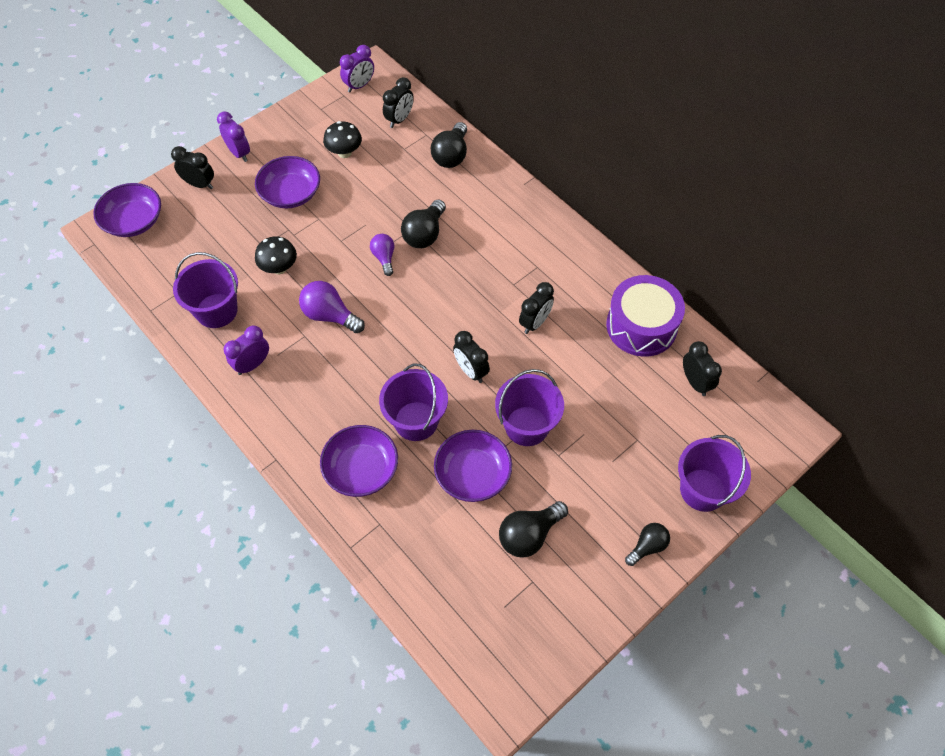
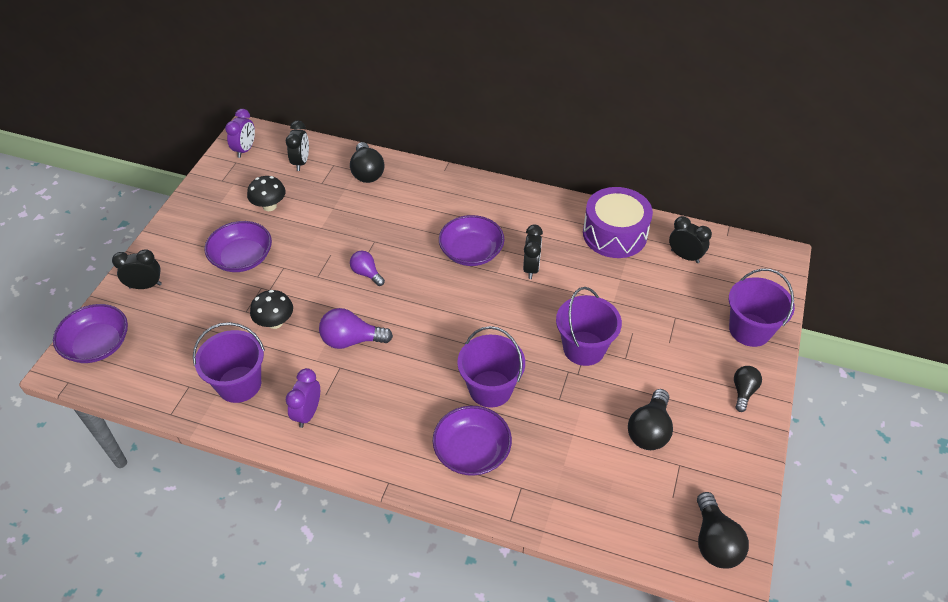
camera: 30 degrees left, 10 degrees down
(239, 153) = (167, 245): purple clock -> none
(424, 234) = (389, 240): black light bulb -> black light bulb (714, 542)
(471, 371) = (507, 328): black clock -> none
(473, 474) = (569, 406): purple bowl -> purple bowl (471, 252)

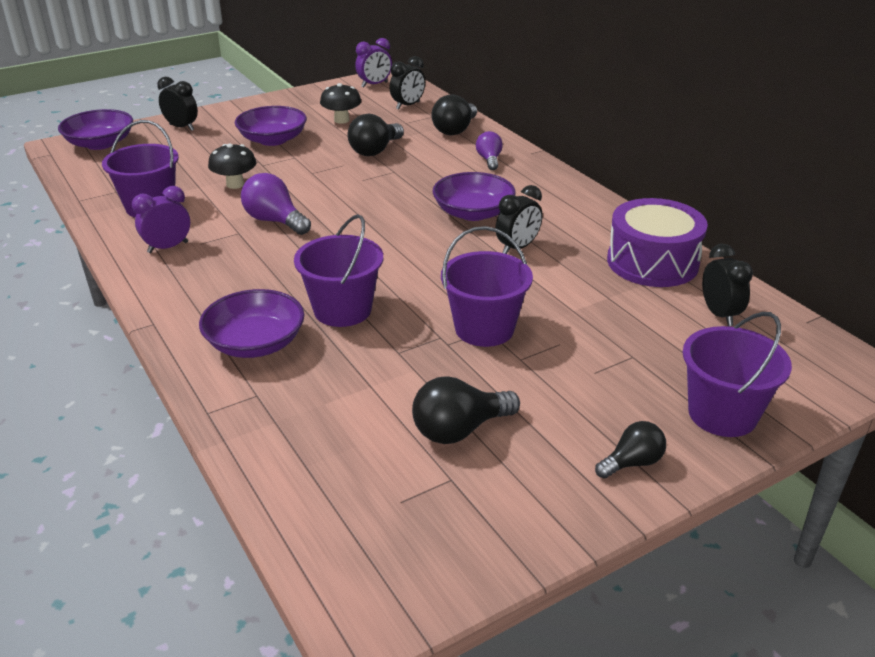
camera: 40 degrees right, 15 degrees down
(366, 273) = (355, 187): purple light bulb -> purple light bulb (489, 160)
(714, 542) = (389, 574): black light bulb -> black light bulb (375, 150)

